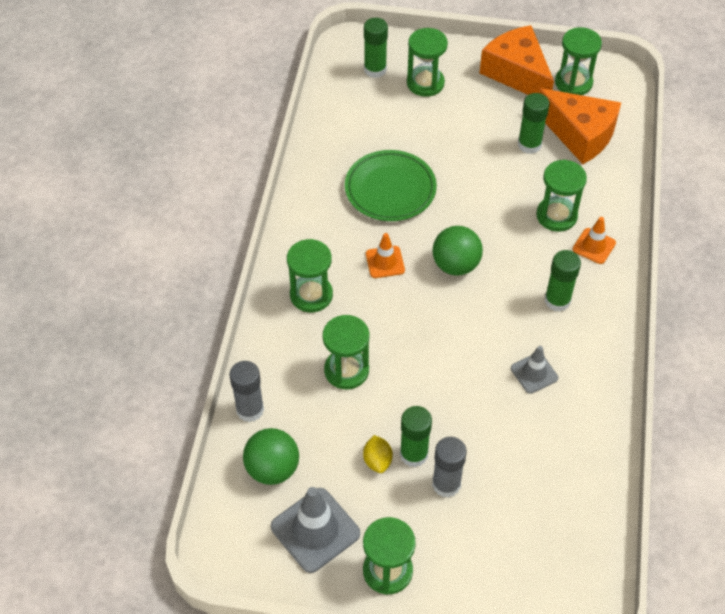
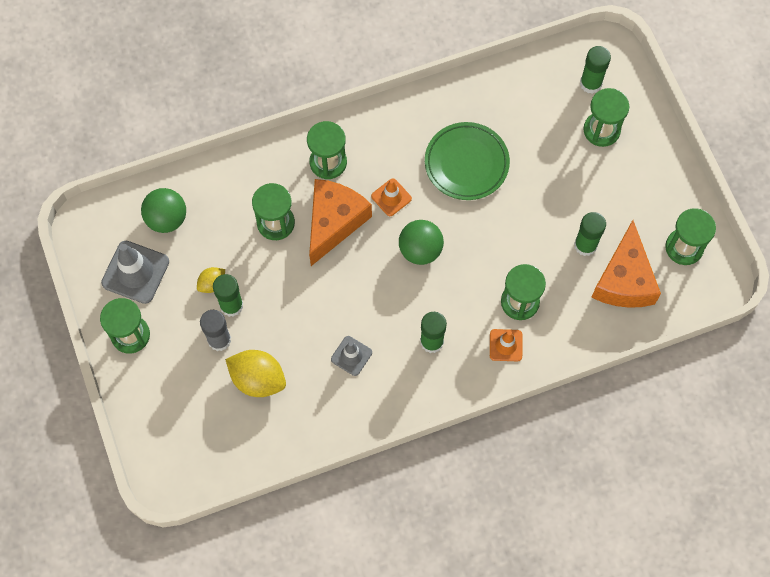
camera: 60 degrees right, 15 degrees up
(250, 410) = (205, 177): grey glue stick -> none
(513, 469) = (258, 379): none -> yellow lemon
(517, 73) = (663, 196): orange cheese -> orange cheese (334, 222)

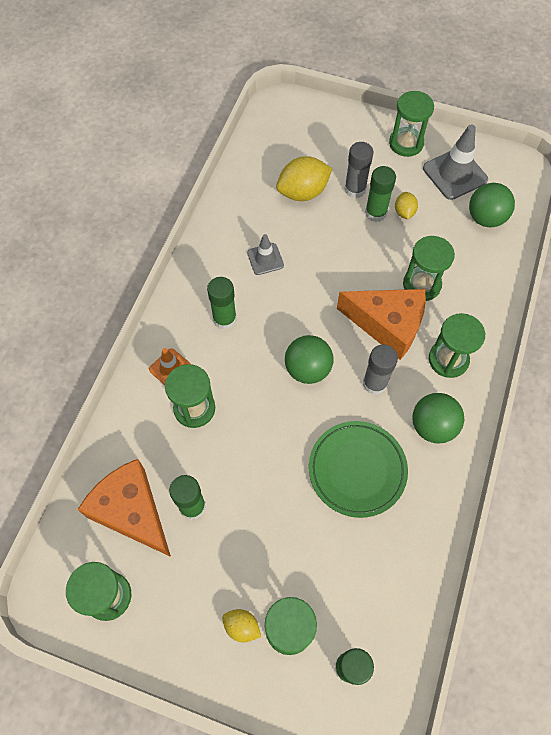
camera: 130 degrees right, 5 degrees down
(334, 222) = (387, 325): orange cheese -> orange cheese turned 45 degrees counterclockwise
(391, 139) = (432, 426): none -> green ball
(391, 197) = (375, 383): orange traffic cone -> grey glue stick
(625, 157) = (242, 626): none -> yellow lemon

